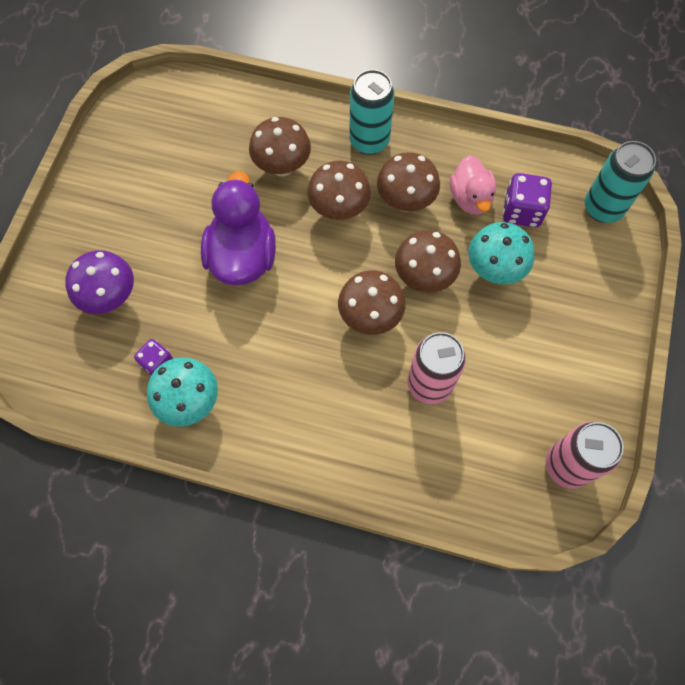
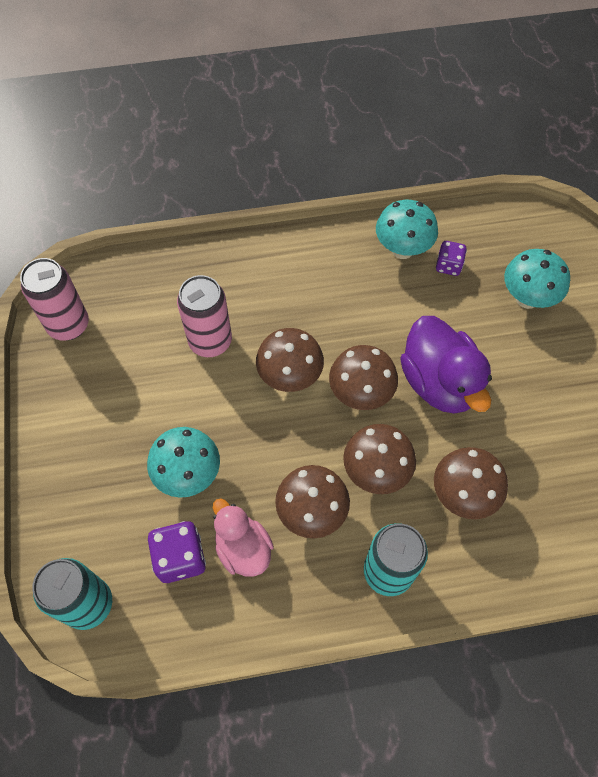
camera: 155 degrees right, 5 degrees down
(111, 297) = (527, 298): purple mushroom -> turquoise mushroom
(424, 277) = (256, 436): brown mushroom -> brown mushroom (360, 394)

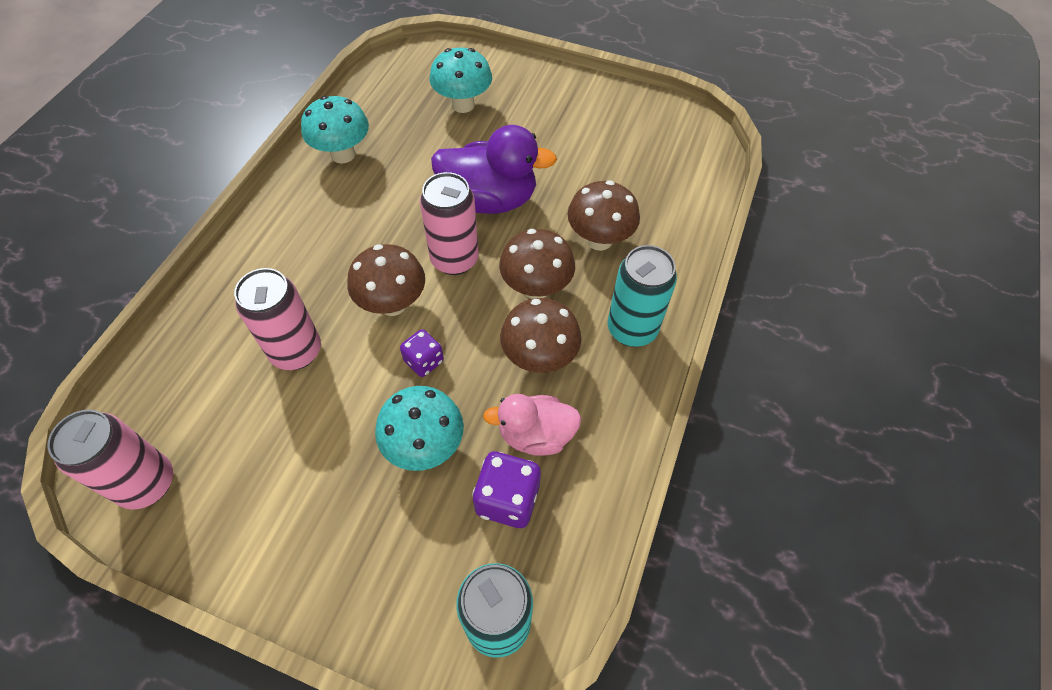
camera: 60 degrees left, 5 degrees down
(360, 394) = (454, 259): brown mushroom -> pink can
(448, 266) = (388, 134): purple dice -> purple dice (424, 361)

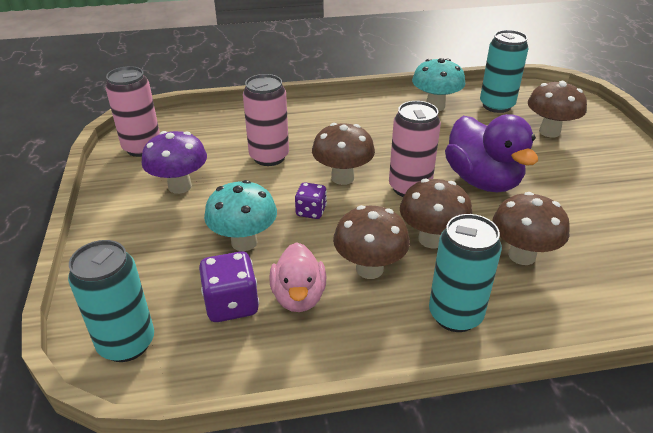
camera: 60 degrees right, 20 degrees down
(273, 470) = (180, 186): none -> purple mushroom
(388, 110) = (496, 105): none -> turquoise can
(463, 105) = (549, 132): turquoise mushroom -> brown mushroom
(535, 435) = (298, 297): pink duck -> pink duck turned 150 degrees counterclockwise

